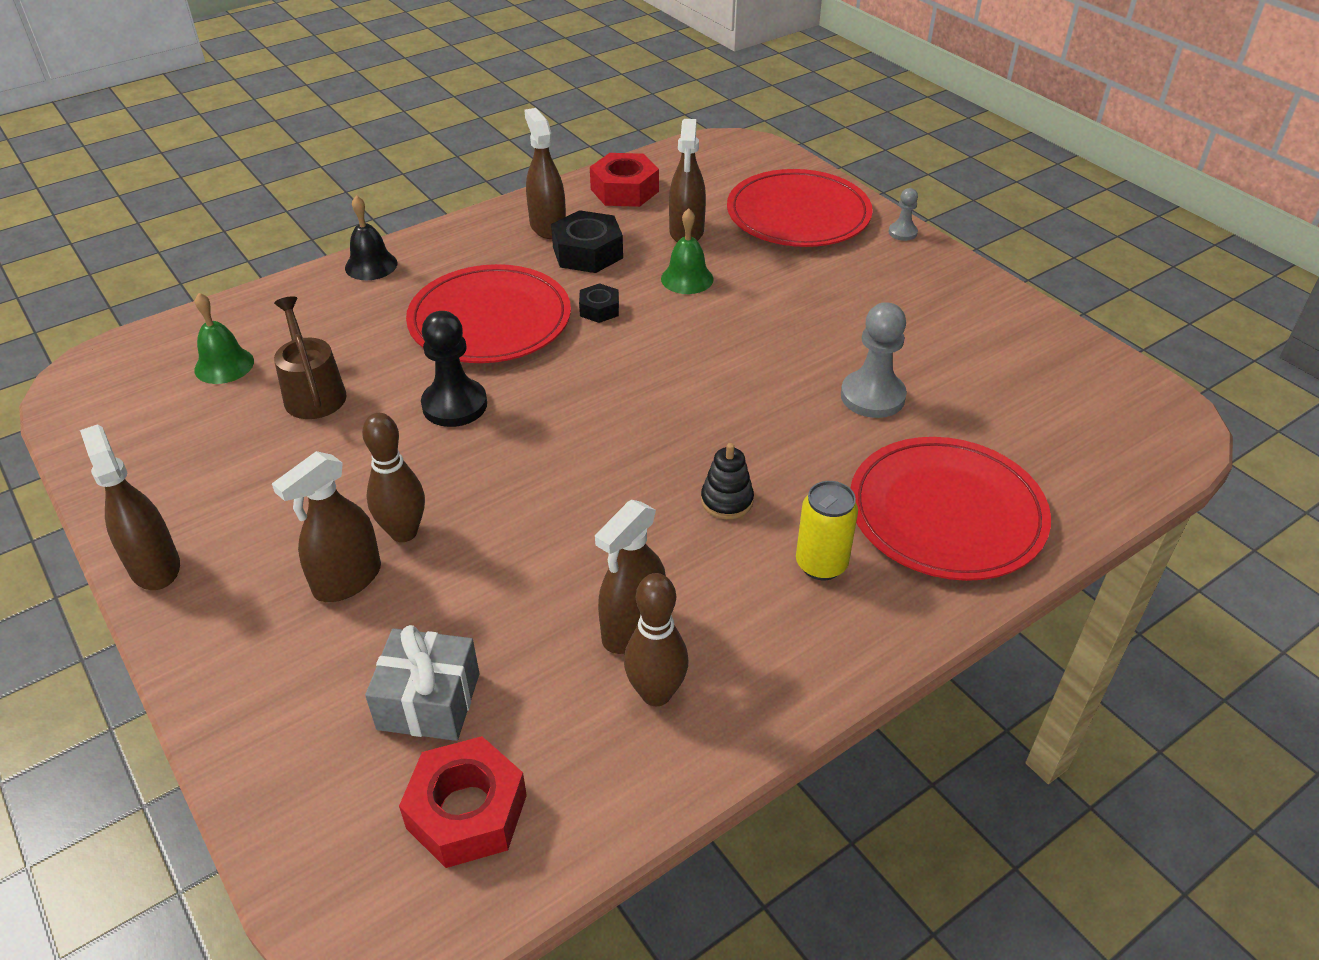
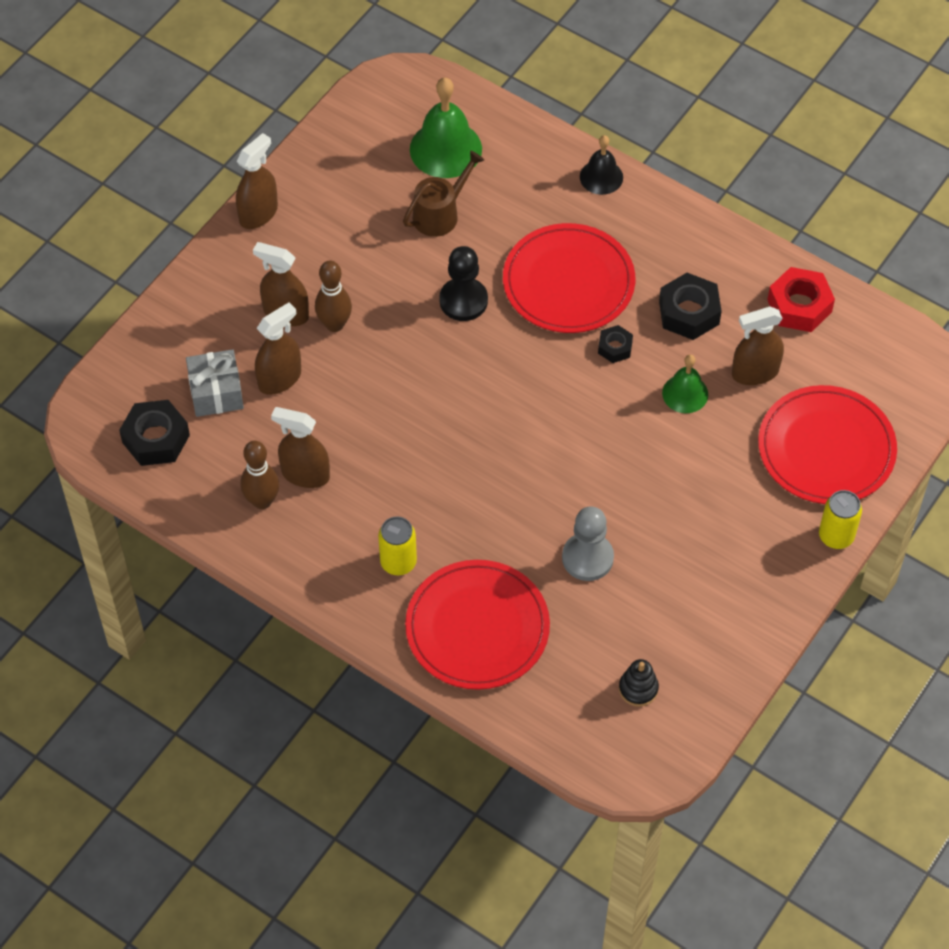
camera: 70 degrees right, 15 degrees up
(224, 365) = (445, 149): green bell -> green bell, size x1.68
(467, 811) = (156, 439): red nut -> black nut
(547, 227) = (713, 271): brown spray bottle -> brown spray bottle (279, 379)
(727, 501) = (435, 493): black stacking toy -> black stacking toy (638, 689)
(902, 232) = (836, 536): grey pawn -> yellow can

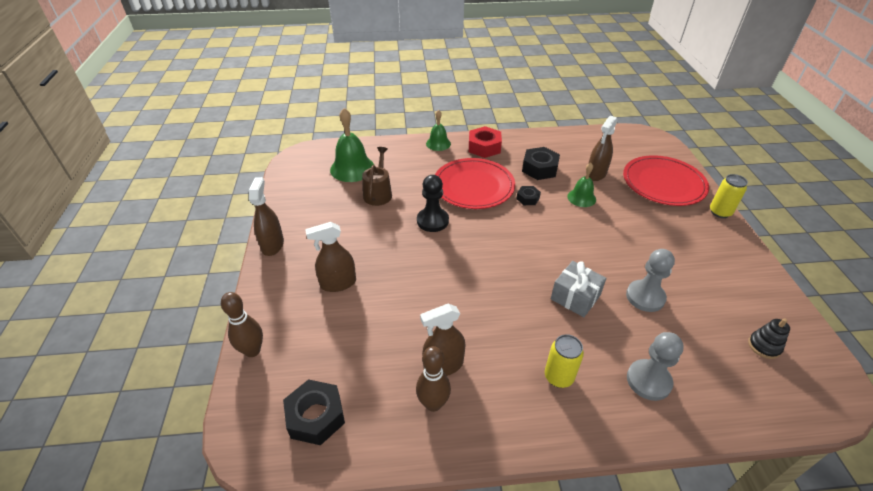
camera: 40 degrees left, 15 degrees down
(216, 392) = (334, 356): grey gift -> grey gift (575, 297)
(279, 379) = (369, 320): brown spray bottle -> none
(334, 324) = (374, 271): brown bowling pin -> brown bowling pin (252, 350)
(477, 628) = (648, 381): red plate -> grey pawn
(601, 177) = (438, 143): black bell -> green bell
(799, 306) = (577, 143): red nut -> red nut (484, 147)

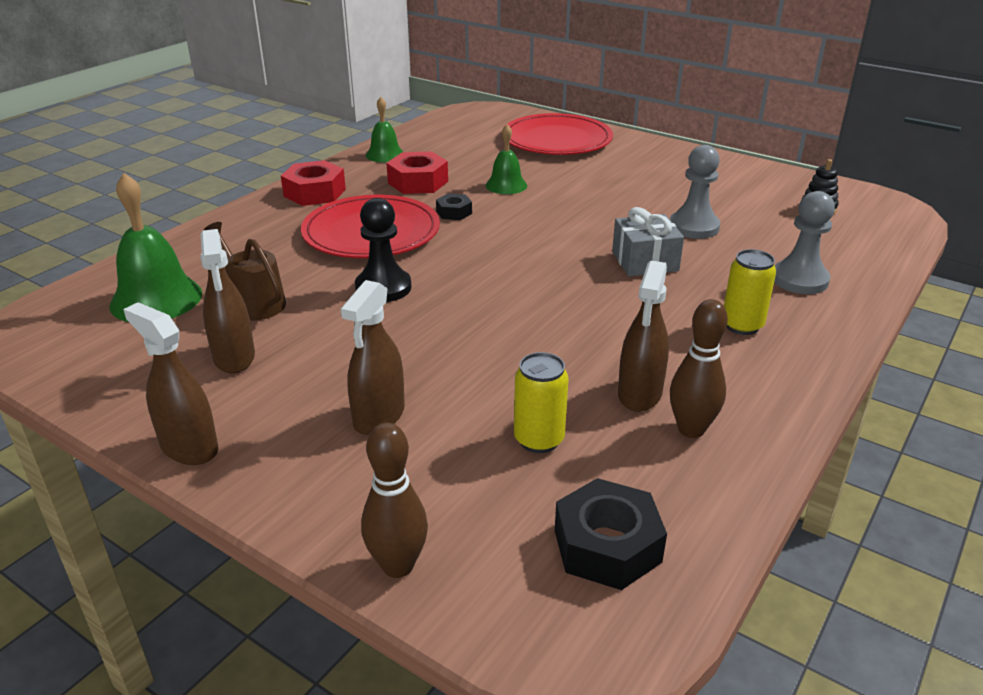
camera: 50 degrees left, 10 degrees down
(438, 143) = (243, 216): green bell -> green bell (385, 154)
(539, 168) = (418, 182): black nut -> red nut
(596, 174) = (484, 160): brown spray bottle -> brown spray bottle (234, 357)
(720, 212) = (636, 139): yellow can -> yellow can (539, 440)

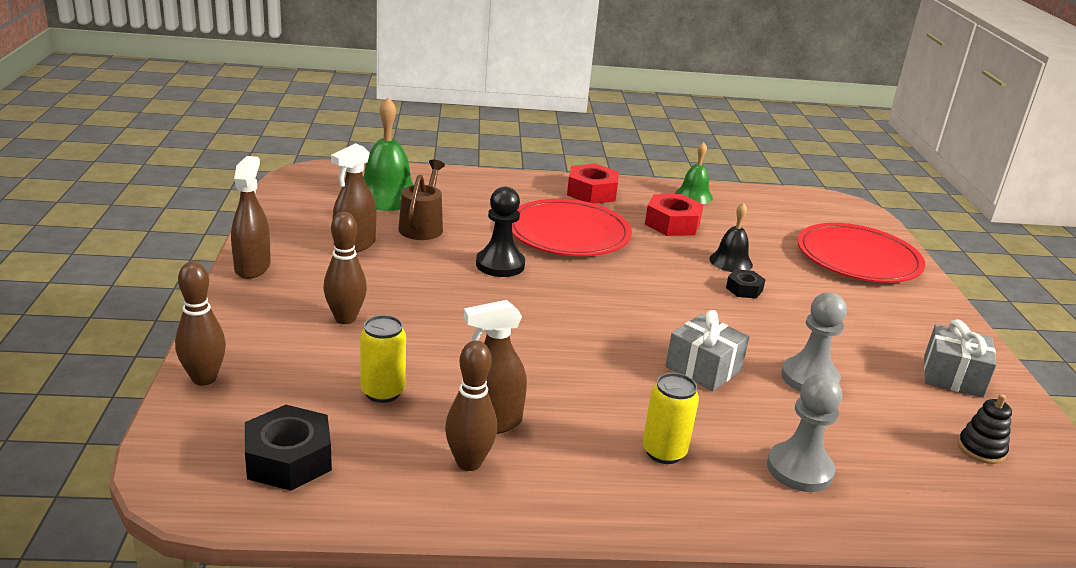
camera: 50 degrees right, 5 degrees down
(379, 416) = (345, 318): brown spray bottle -> brown bowling pin
(454, 212) = (649, 254): black nut -> black nut (744, 289)
(506, 185) = (731, 262): green bell -> black bell
(733, 179) = (952, 376): none -> grey gift

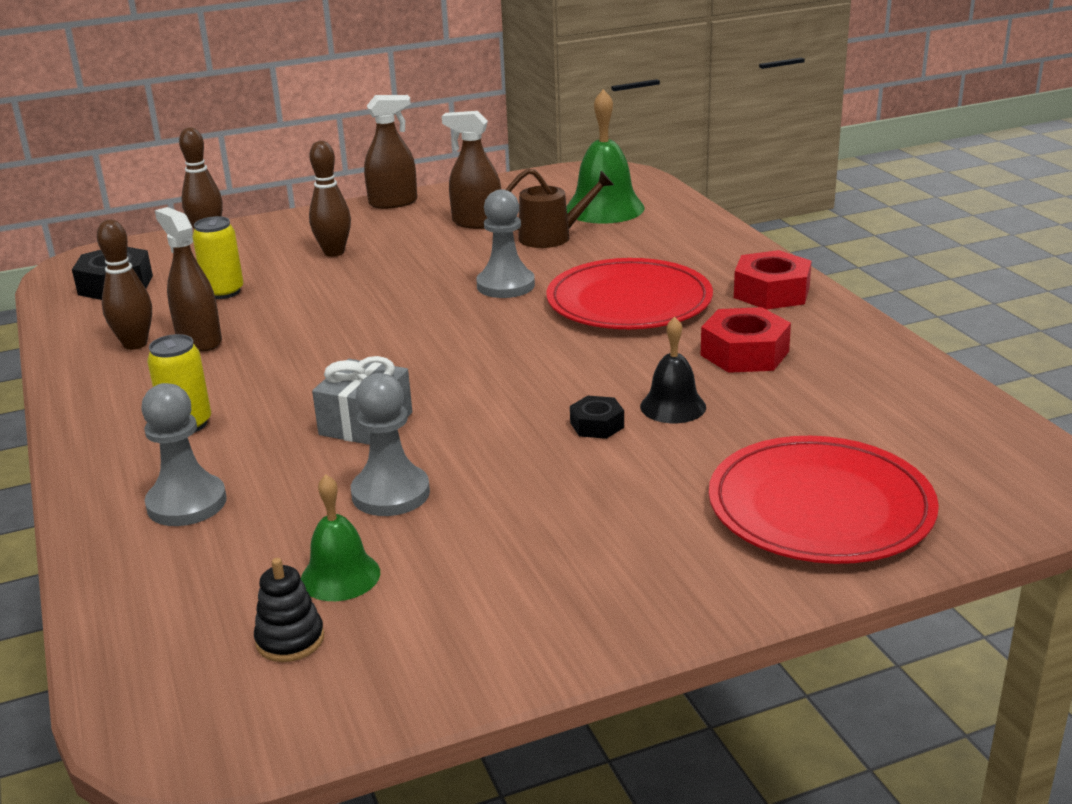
camera: 75 degrees right, 0 degrees up
(500, 265) = (505, 285): black pawn -> grey pawn
(693, 195) = (869, 353): green bell -> green bell (340, 576)
(952, 376) = (481, 613): grey gift -> none

